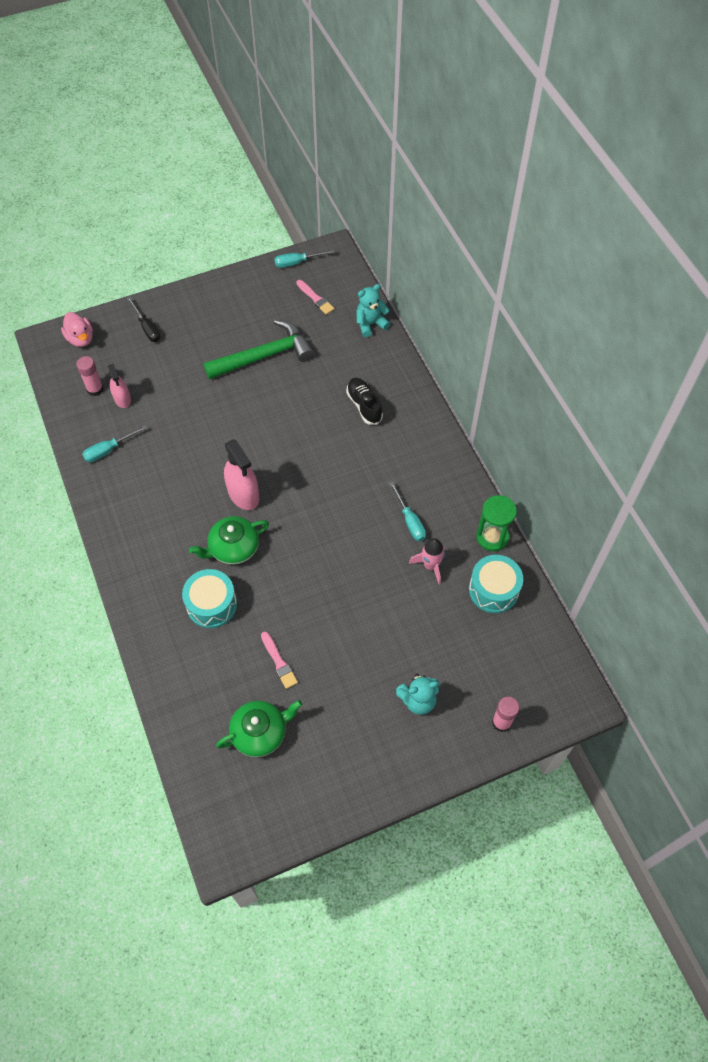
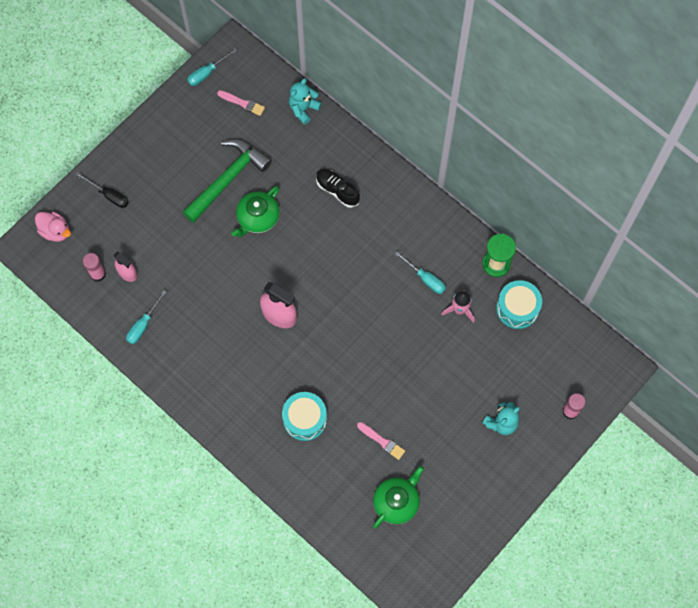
camera: 25 degrees left, 10 degrees up
(233, 548) = (296, 364): green teapot -> green teapot (257, 218)

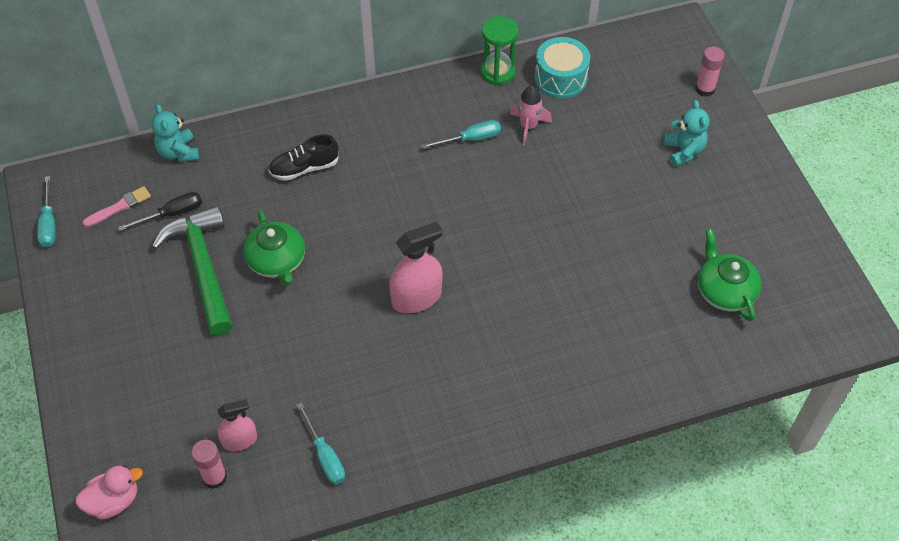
camera: 60 degrees left, 15 degrees down
(109, 195) = (116, 410): black screwdriver -> black screwdriver (172, 214)
(305, 419) = (567, 334): turquoise drum -> none
(382, 441) = (641, 270): pink brush -> none

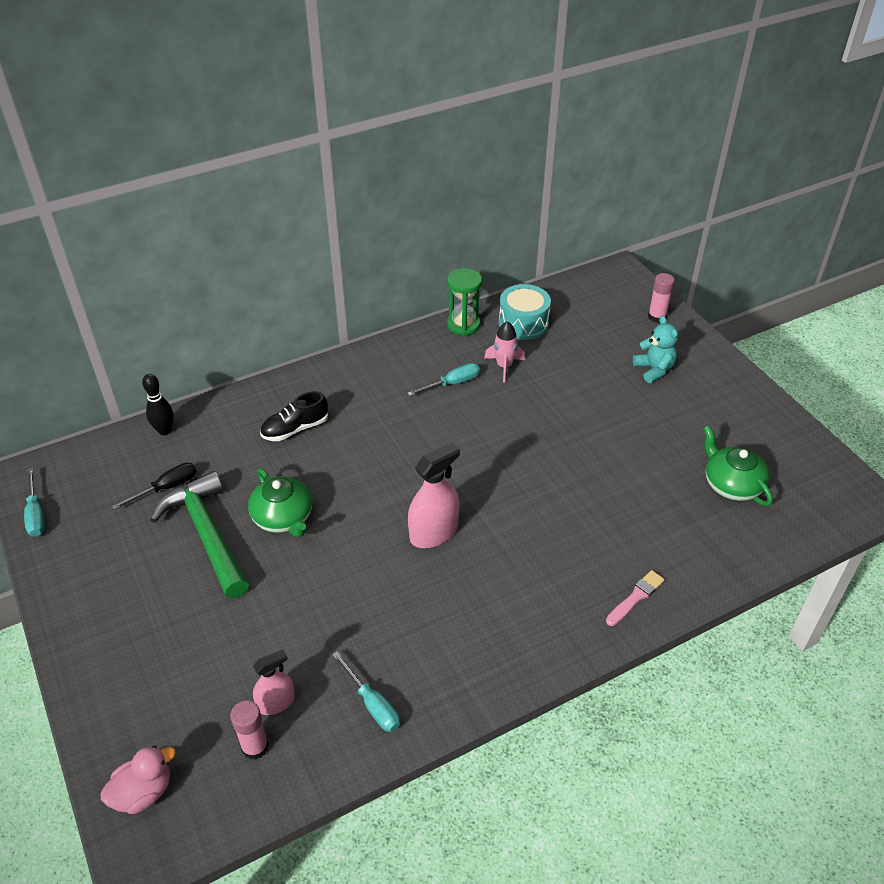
camera: 10 degrees left, 10 degrees down
(119, 207) = (110, 488): pink brush -> pink brush (635, 597)
(178, 152) = (164, 430): turquoise teddy bear -> black bowling pin

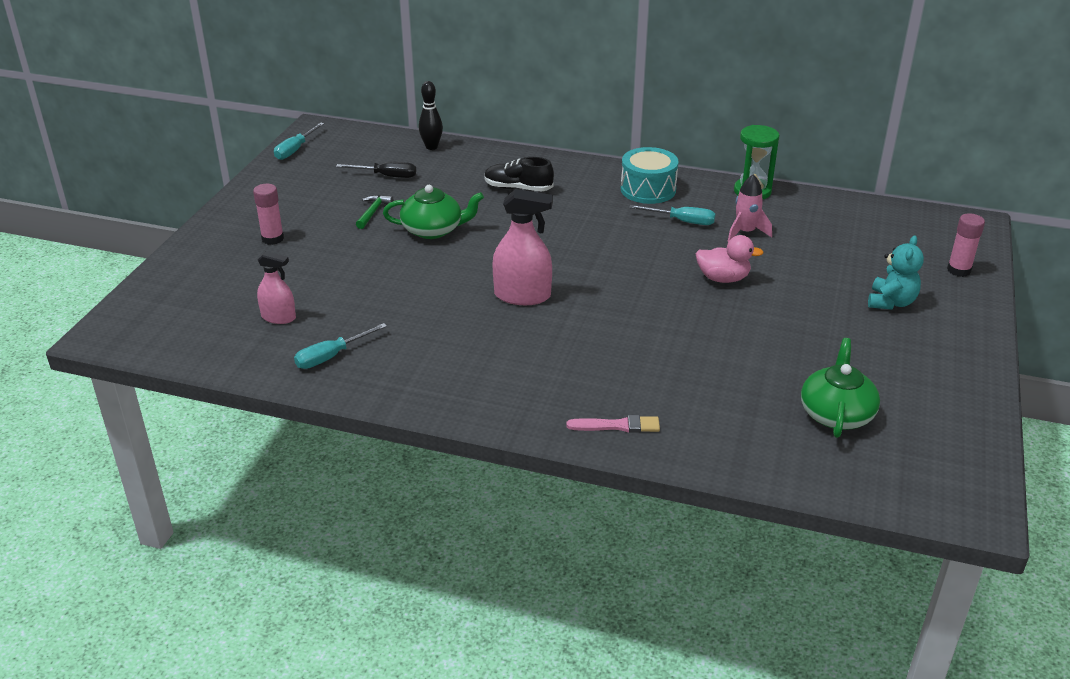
camera: 45 degrees right, 10 degrees down
(143, 792) = (148, 309): pink duck -> pink duck (723, 278)
(207, 534) = (373, 212): green hammer -> green hammer, size x0.41
(255, 746) = (233, 330): pink glue stick -> pink glue stick (272, 239)
(283, 517) = (433, 230): green teapot -> green teapot turned 105 degrees counterclockwise
(372, 704) = (331, 356): turquoise screwdriver -> turquoise screwdriver turned 45 degrees clockwise
(523, 323) = (810, 214): turquoise drum -> turquoise drum (648, 189)

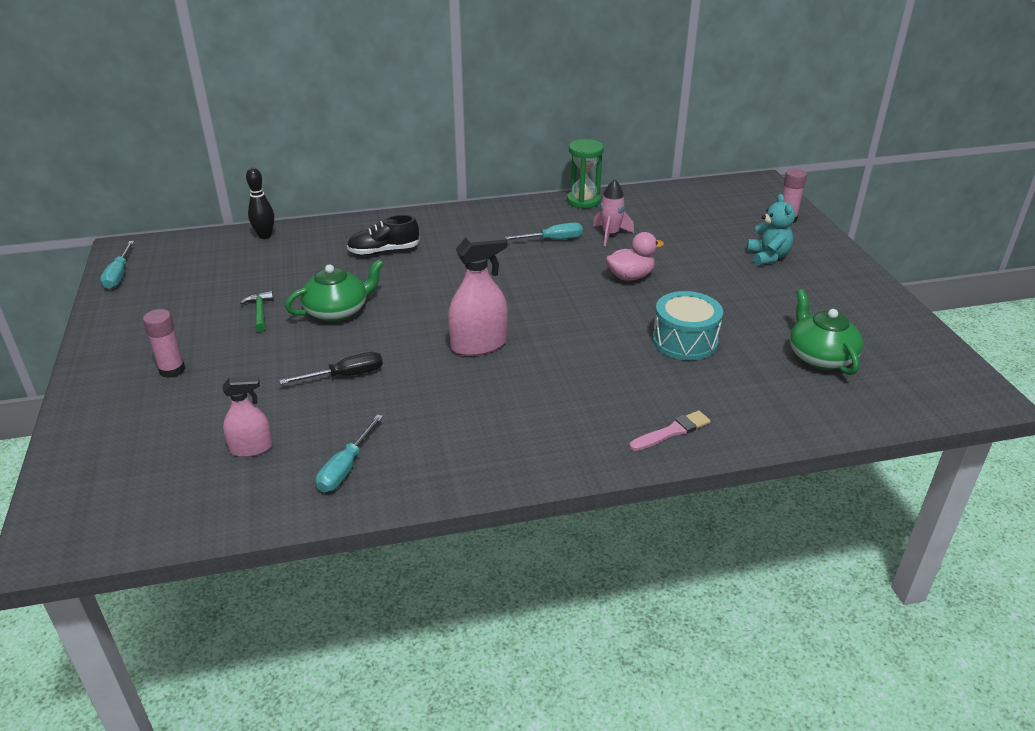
camera: 30 degrees left, 0 degrees up
(386, 176) = (243, 274): black screwdriver -> black screwdriver (345, 376)
(648, 189) = (499, 222): turquoise drum -> turquoise drum (685, 341)

